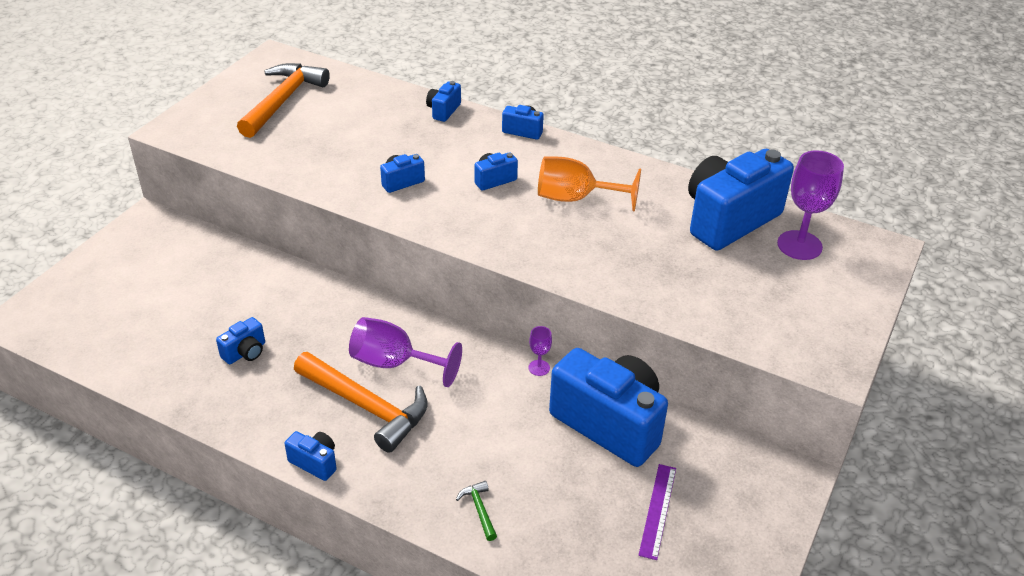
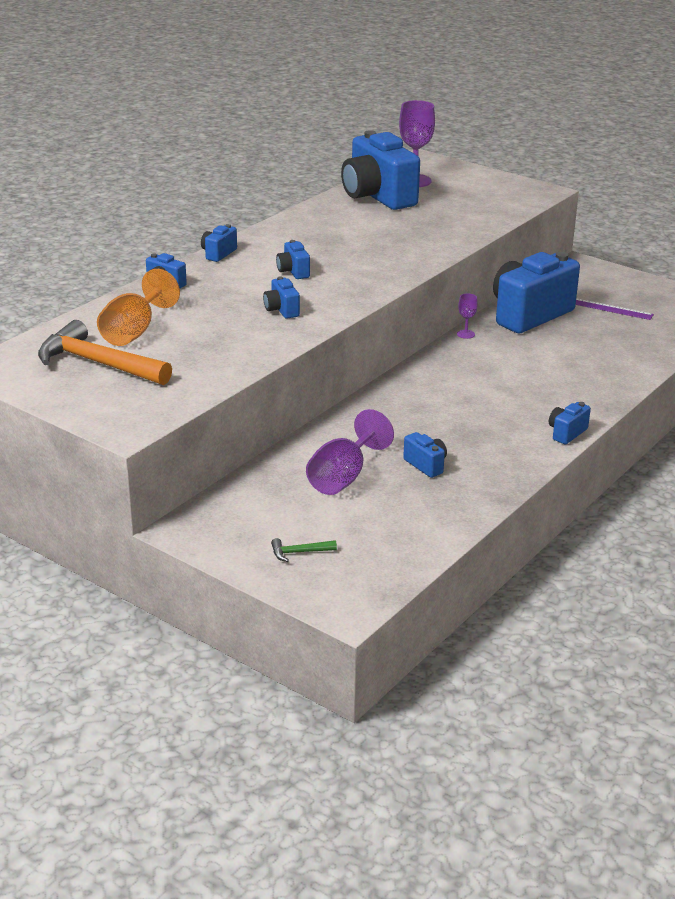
camera: 80 degrees left, 10 degrees down
(366, 406) = (503, 408): orange hammer -> none
(394, 363) = (452, 393): purple goblet -> purple goblet (343, 477)
(479, 510) = (613, 369): green hammer -> green hammer (299, 552)
(575, 198) = (332, 244): orange goblet -> orange goblet (134, 332)

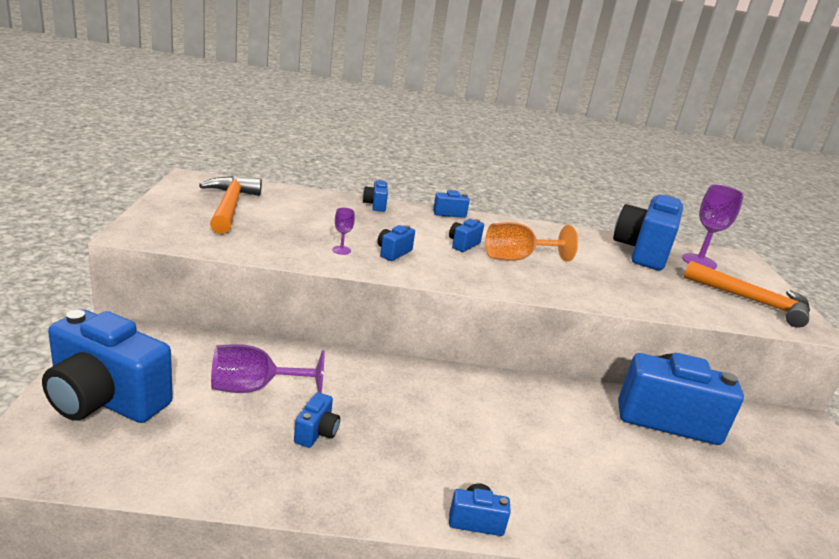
camera: 50 degrees right, 5 degrees down
(134, 332) = (291, 209): orange goblet -> orange goblet (517, 258)
(299, 552) = (105, 400): green hammer -> blue camera
(465, 334) = (576, 388): purple goblet -> purple goblet (341, 250)
(491, 192) = (752, 301): none -> orange hammer
(611, 309) = (766, 475): purple ruler -> none

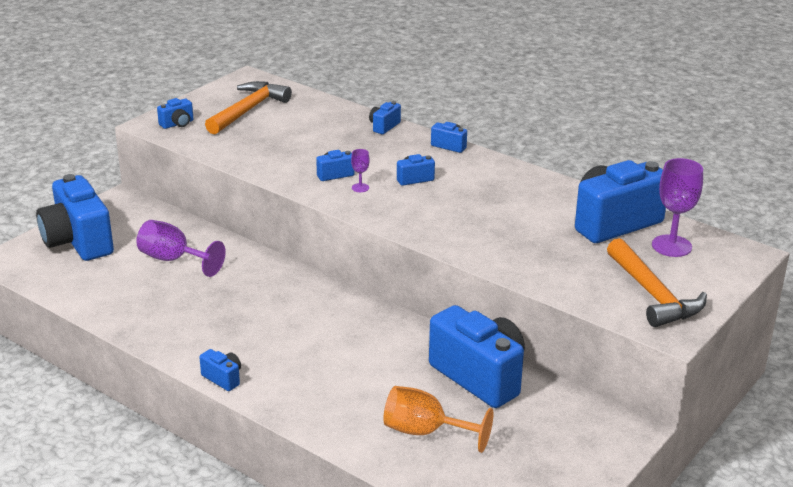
camera: 40 degrees right, 5 degrees up
(316, 433) = (182, 298): blue camera -> blue camera (177, 124)
(341, 250) = (292, 164): purple goblet -> purple goblet (360, 188)
(517, 258) = (449, 201): orange goblet -> orange goblet (425, 432)

